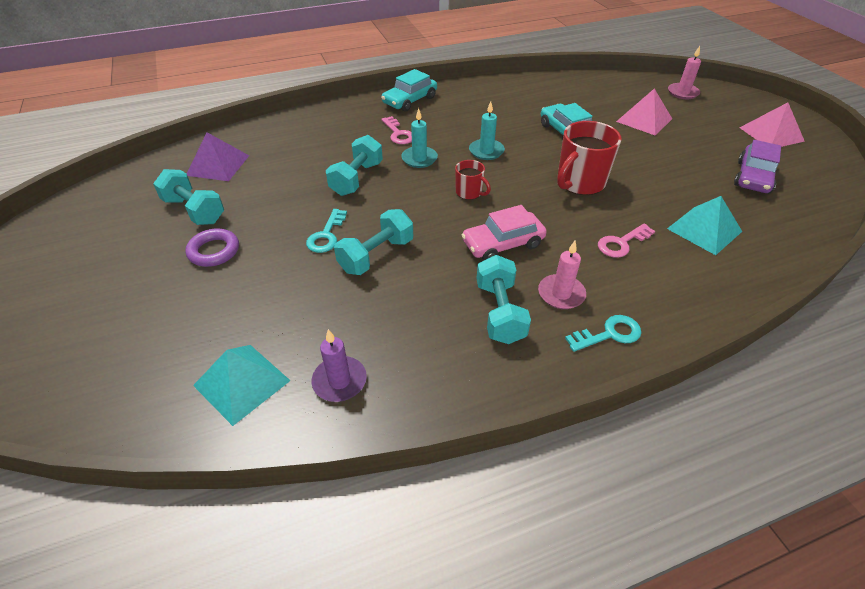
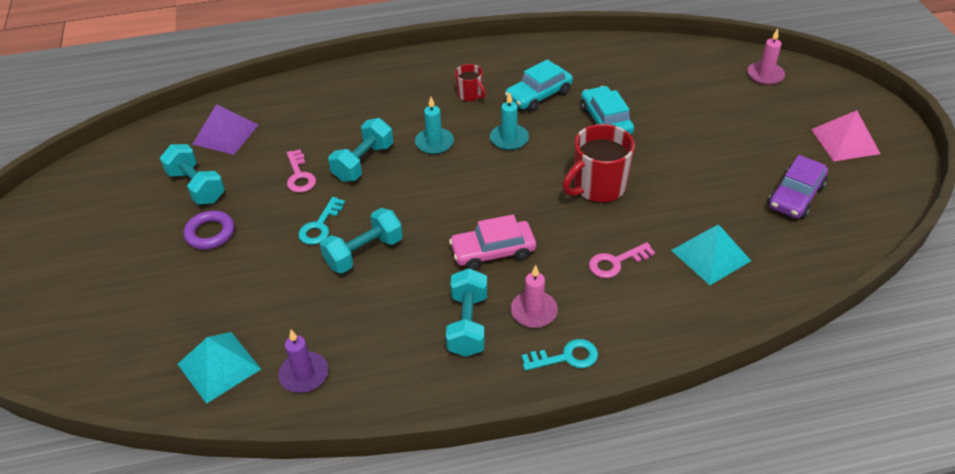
camera: 10 degrees right, 0 degrees up
(398, 133) = (420, 109): pink key -> pink key (299, 175)
(410, 100) = (443, 65): turquoise car -> turquoise car (538, 95)
(469, 192) = (476, 189): red mug -> red mug (470, 95)
(644, 120) = (702, 110): pink pyramid -> none

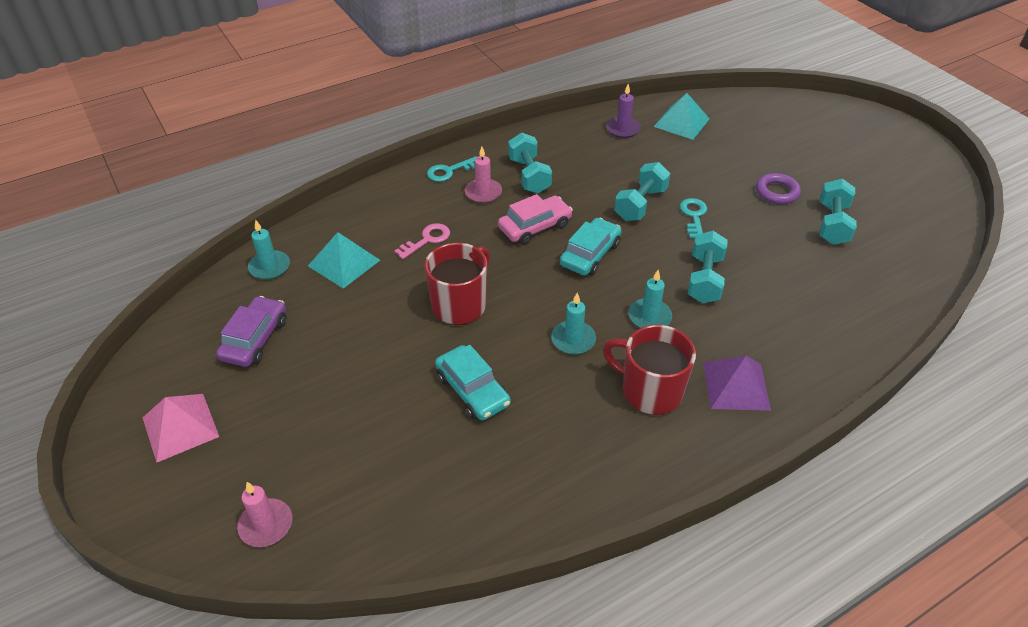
camera: 160 degrees right, 0 degrees up
(196, 186) = (832, 224): turquoise dumbbell -> turquoise dumbbell turned 75 degrees clockwise
(225, 134) = (867, 278): purple pyramid -> purple pyramid (736, 386)
(299, 175) = (752, 253): pink key -> none
(470, 95) = (649, 391): red mug -> red mug, size x1.87
(538, 95) = (566, 410): turquoise car -> turquoise car (590, 254)
(793, 268) = (269, 267): none -> turquoise candle

